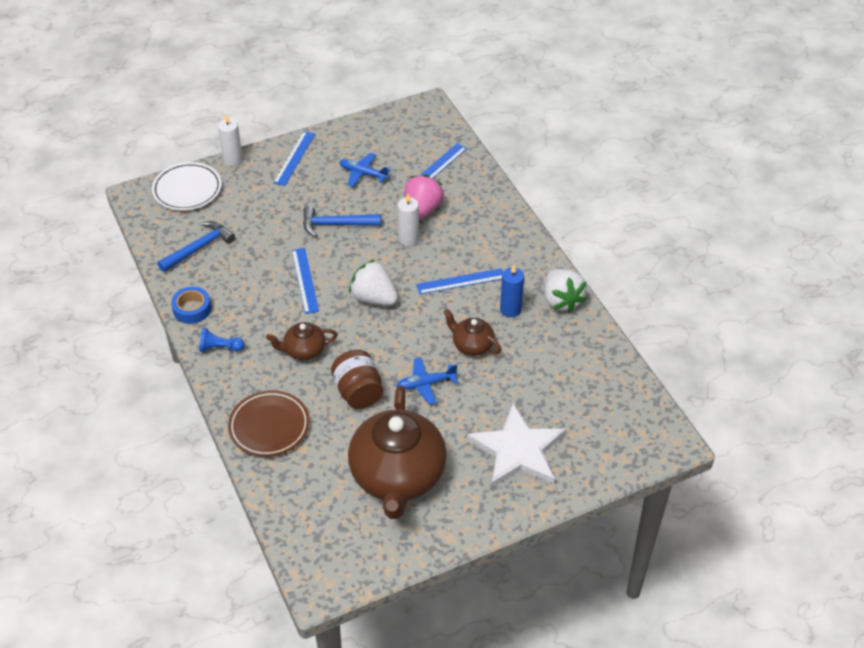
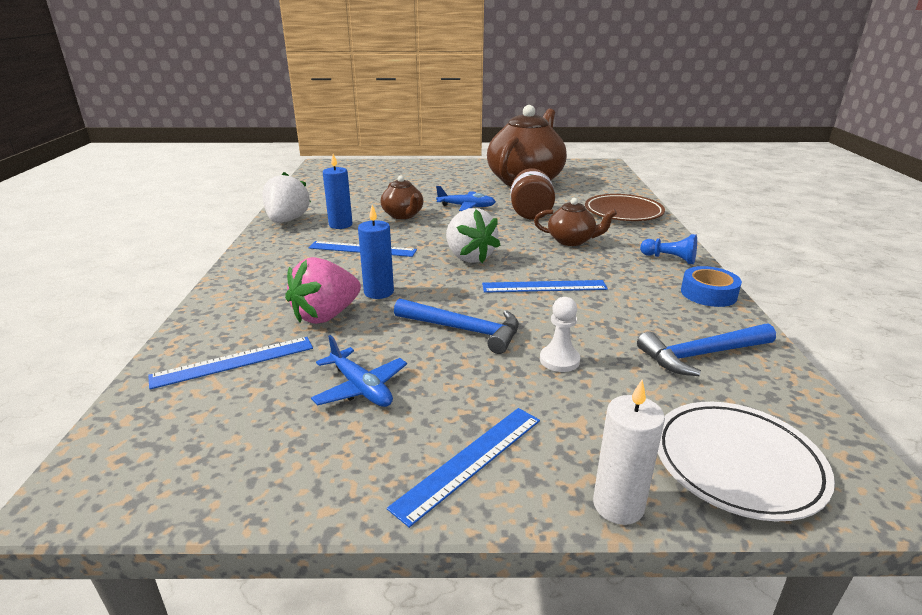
camera: 155 degrees left, 20 degrees down
(275, 220) = (559, 360): none -> white pawn
(305, 280) = (544, 286): blue ruler -> blue ruler turned 75 degrees clockwise
(408, 239) = (379, 292): white candle -> blue candle
(518, 450) = (427, 176): white star -> none

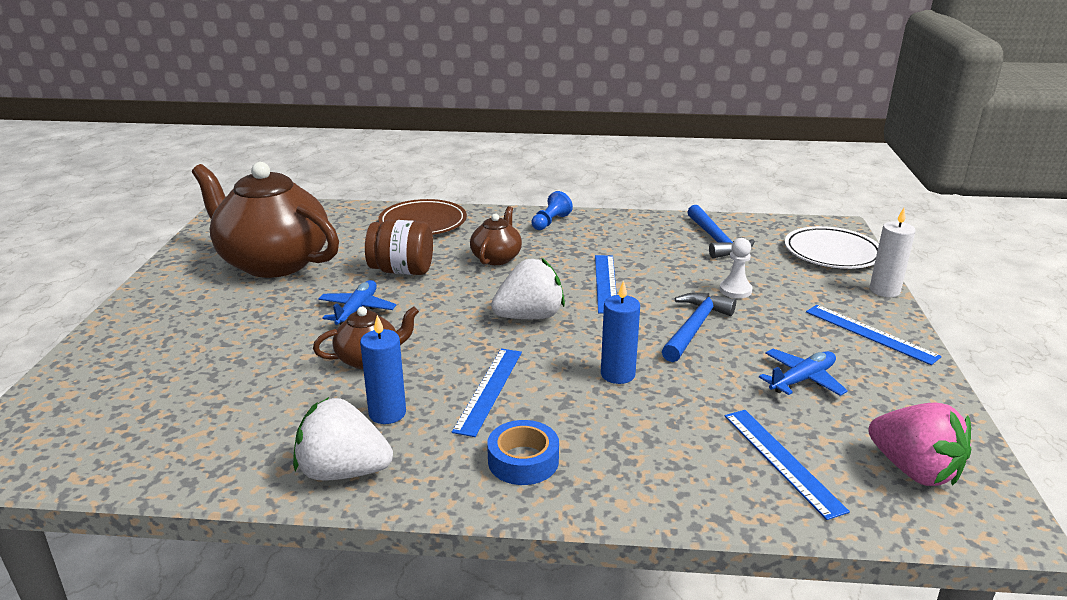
camera: 85 degrees left, 0 degrees up
(326, 315) = (675, 407): pink strawberry -> pink strawberry (914, 470)
(708, 293) = (620, 220): blue tape -> blue tape (523, 461)

